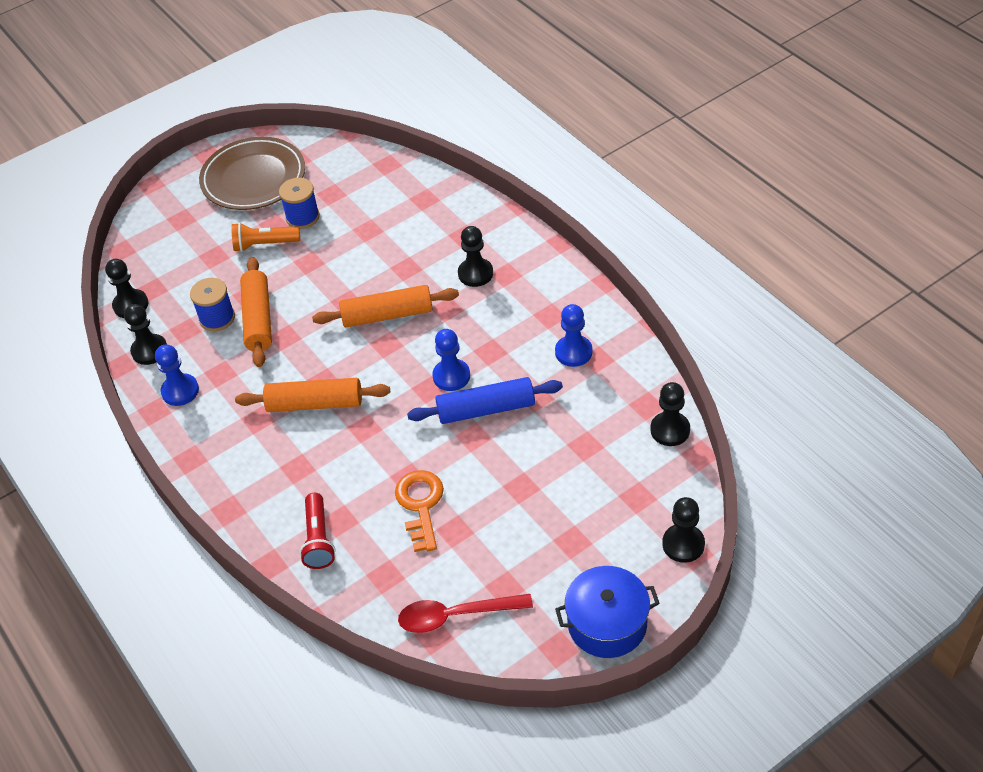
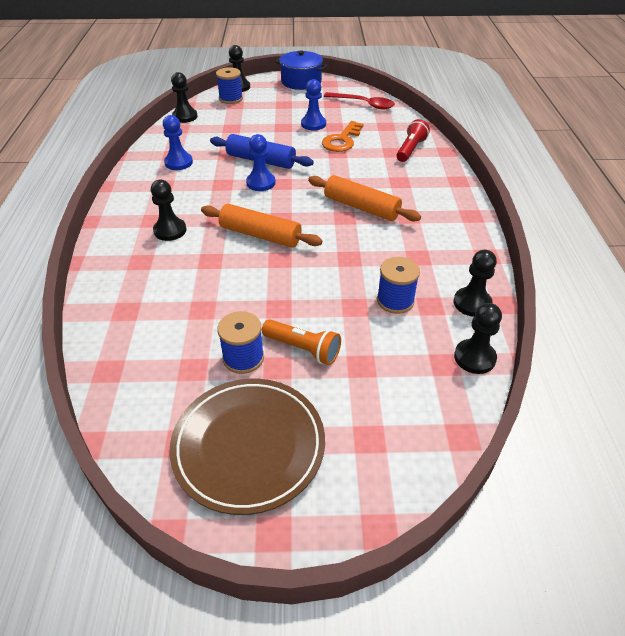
camera: 150 degrees left, 5 degrees down
(180, 391) = (458, 259): blue pawn -> blue pawn (313, 124)
(258, 319) = (360, 281): orange rolling pin -> none
(659, 507) = (231, 99): none -> blue spool

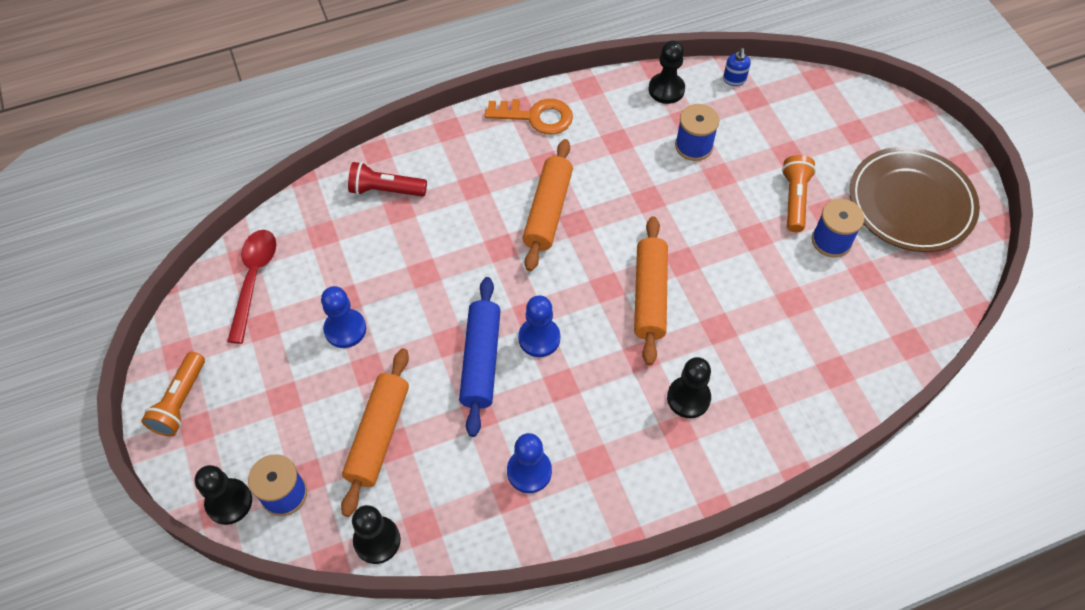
camera: 110 degrees left, 15 degrees up
(240, 124) = (378, 435): none -> orange rolling pin
(301, 81) = (180, 402): blue pot -> orange flashlight
(342, 140) = (386, 276): orange key -> orange key (536, 117)
(474, 358) = (734, 80): black pawn -> blue soap dispenser

